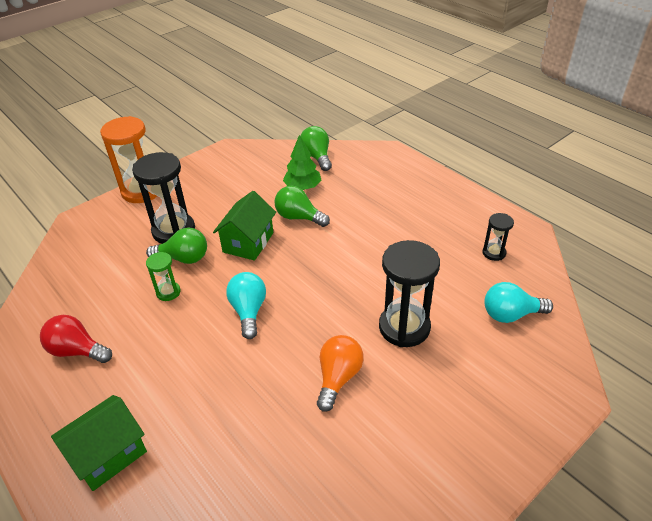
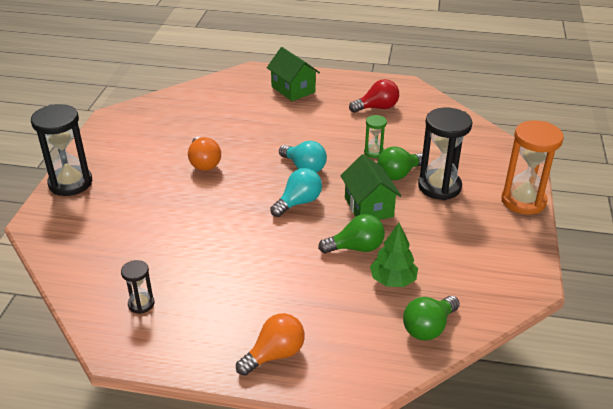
camera: 140 degrees right, 5 degrees down
(108, 454) = (293, 89): green house -> green house turned 45 degrees counterclockwise
(317, 157) = (428, 327): green light bulb -> green light bulb turned 105 degrees clockwise
(404, 327) = (182, 208): black hourglass -> black hourglass (70, 183)
(421, 183) = (275, 354): none -> orange light bulb
(510, 314) = (101, 254): turquoise light bulb -> turquoise light bulb (298, 202)

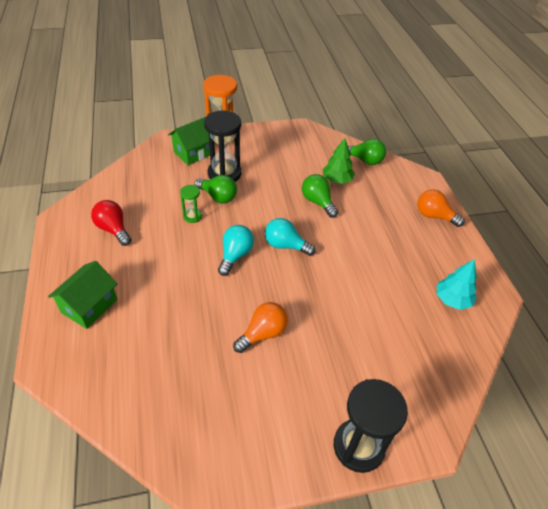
camera: 115 degrees left, 10 degrees up
(141, 304) = (452, 300): black hourglass -> turquoise tree
(368, 207) = (269, 205): green house -> green house (194, 153)

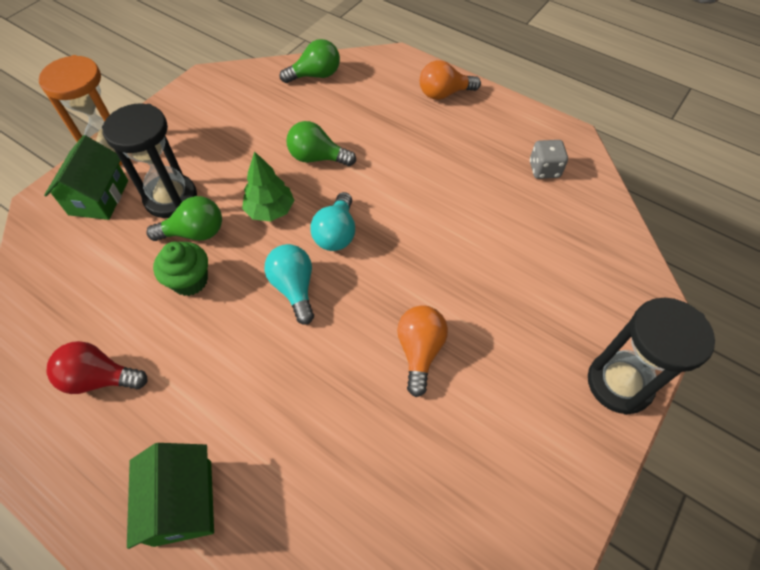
camera: 40 degrees left, 10 degrees up
(192, 216) = (190, 281): green hourglass -> green cupcake
(285, 245) = (336, 233): turquoise light bulb -> turquoise light bulb turned 60 degrees counterclockwise
(337, 180) = (310, 118): green tree -> green tree (270, 210)
(452, 300) = (544, 169): turquoise tree -> grey dice

